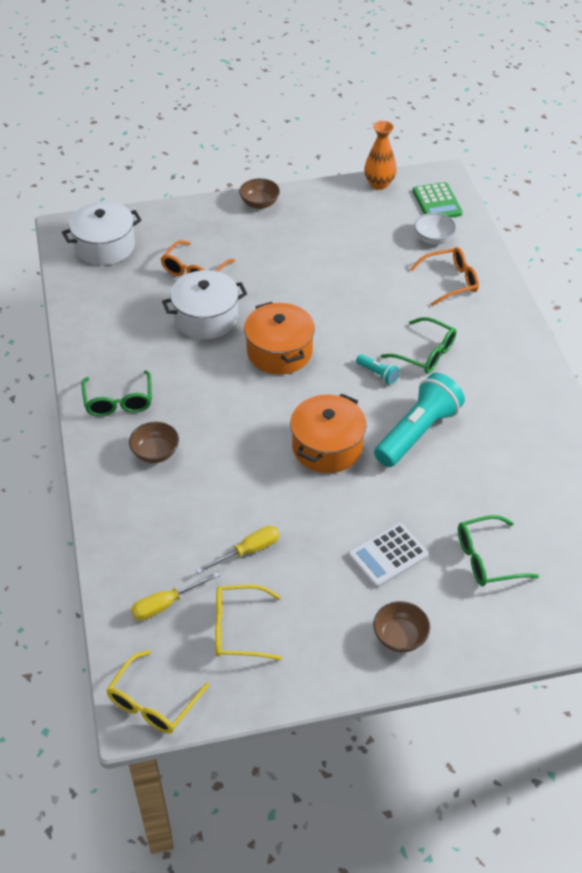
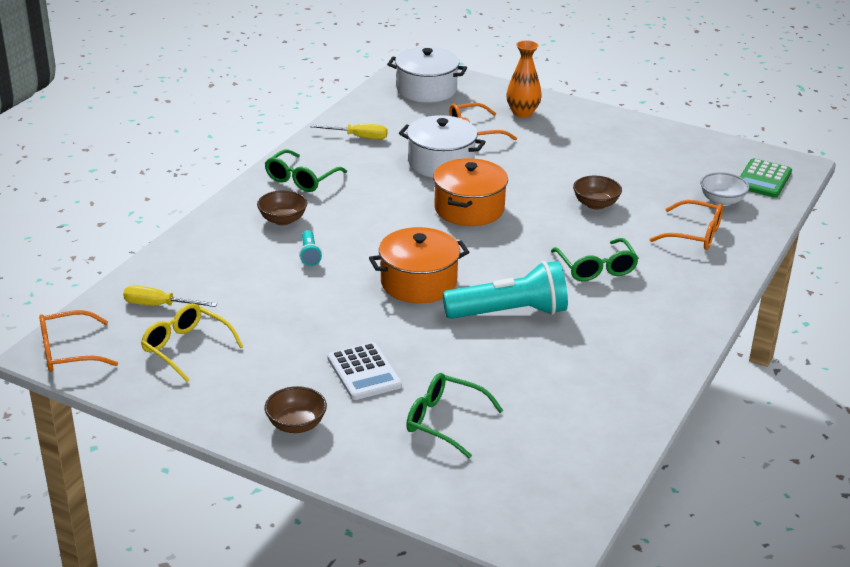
camera: 40 degrees right, 15 degrees down
(153, 702) = (69, 352): yellow glasses -> orange glasses
(248, 551) = (262, 309): yellow screwdriver -> yellow screwdriver (358, 137)
(259, 203) = (592, 115): brown bowl -> brown bowl (595, 204)
(378, 374) = (532, 261): turquoise flashlight -> turquoise flashlight (309, 255)
(379, 184) = (724, 145): orange vase -> orange vase (522, 113)
(388, 555) = (364, 372): white calculator -> white calculator turned 120 degrees counterclockwise

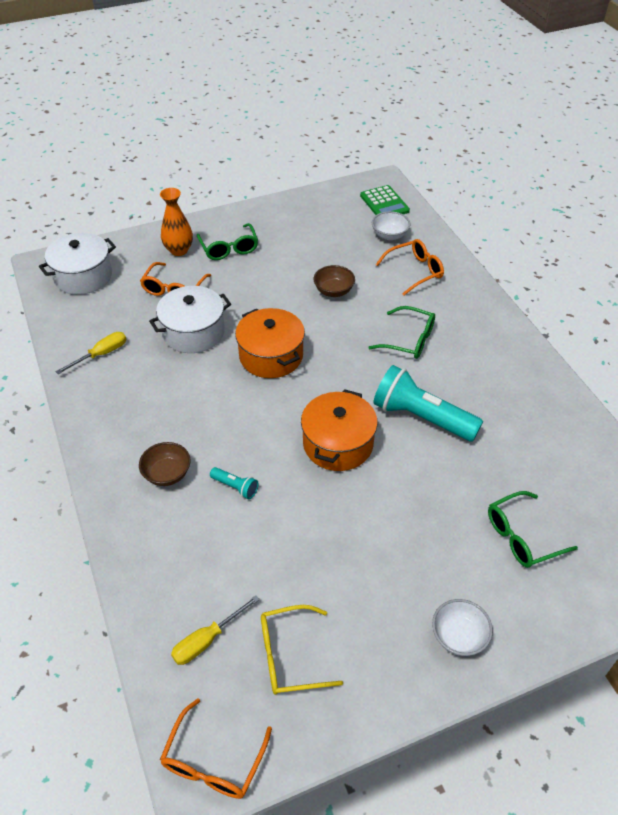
camera: 50 degrees left, 15 degrees up
(296, 424) = (459, 636): brown bowl -> white bowl
(301, 179) = (120, 426): green glasses -> green glasses (229, 248)
(364, 372) = (424, 548): white calculator -> none
(510, 313) = (421, 417): turquoise flashlight -> turquoise flashlight turned 90 degrees counterclockwise

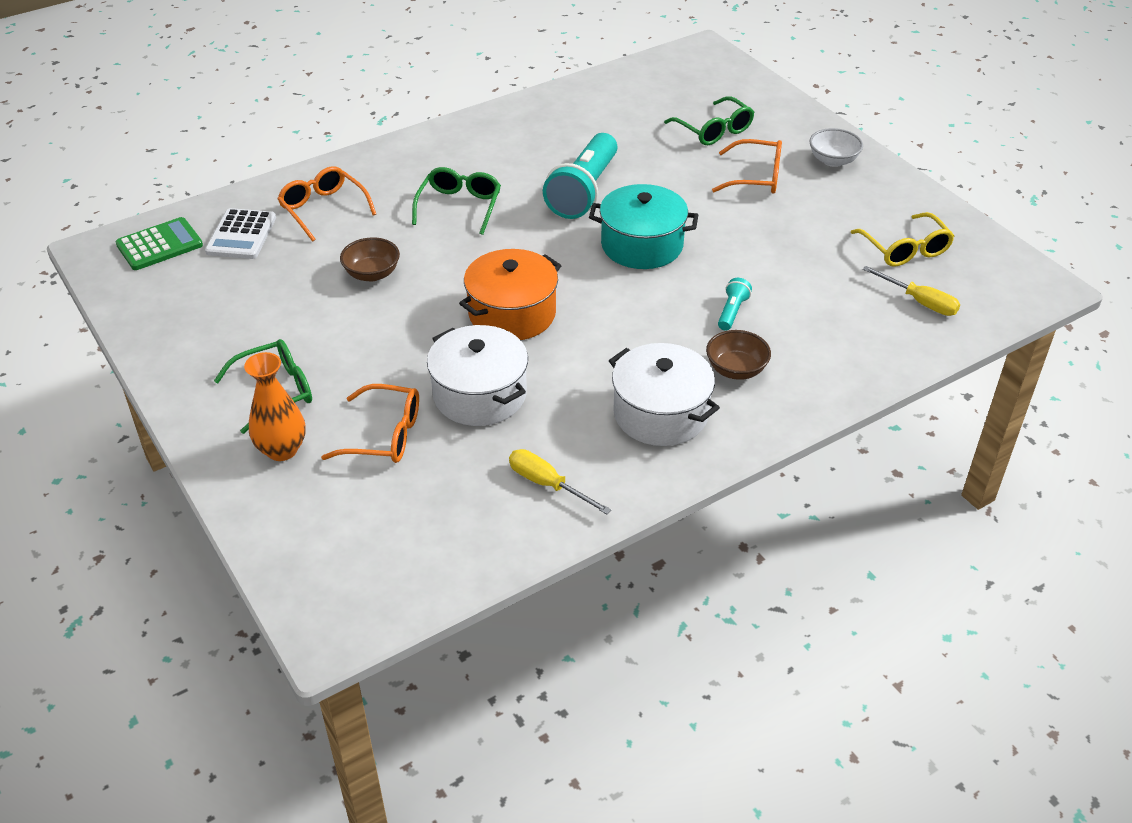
camera: 100 degrees left, 5 degrees down
(83, 276) = (361, 559): white pot -> white pot (660, 413)
(214, 760) = (1022, 279): orange glasses -> orange glasses (755, 177)
(338, 444) = (642, 245): orange pot -> turquoise pot
(389, 235) = (241, 235): white bowl -> white calculator

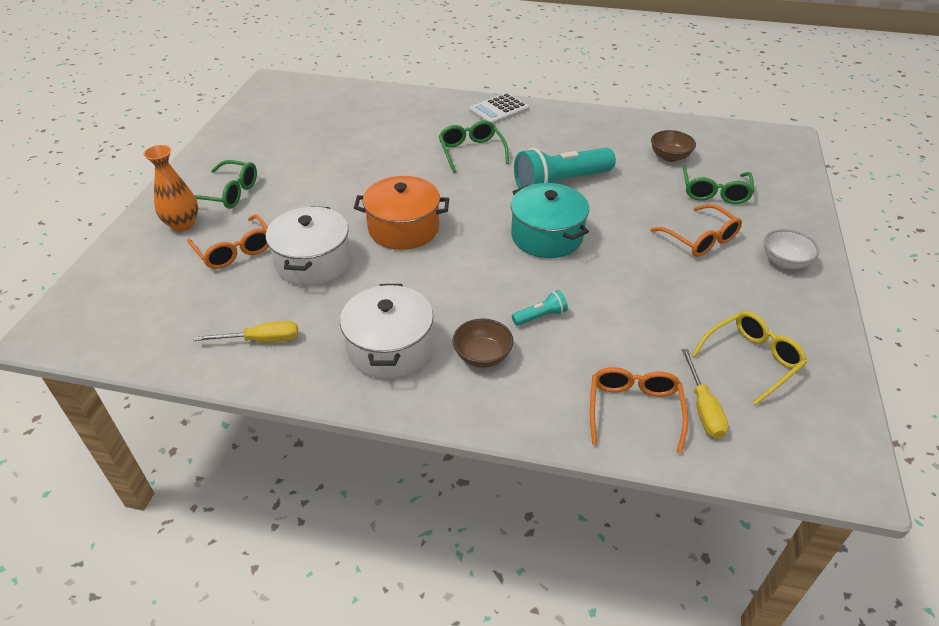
camera: 45 degrees right, 0 degrees up
(159, 245) = (299, 93): green calculator -> none
(241, 235) = (341, 107): white calculator -> white calculator (499, 110)
(323, 209) = (399, 116): orange glasses -> orange glasses (634, 410)
(372, 274) = (368, 162): brown bowl -> brown bowl (669, 157)
(459, 207) = (471, 152): green glasses -> green glasses turned 75 degrees counterclockwise
(547, 484) = (261, 340): yellow screwdriver -> yellow screwdriver turned 90 degrees clockwise
(904, 249) = (751, 360): yellow glasses -> yellow glasses turned 150 degrees counterclockwise

